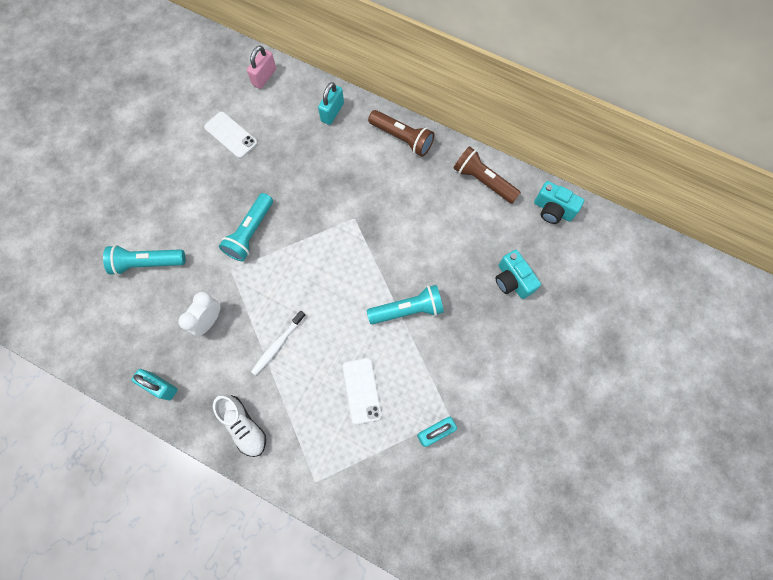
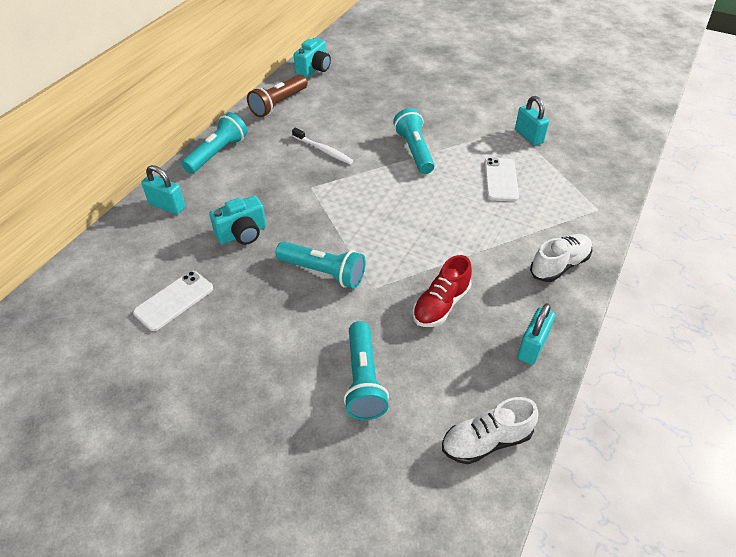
camera: 90 degrees left, 25 degrees down
(88, 341) = (486, 441): none -> white shoe
(209, 320) = (441, 305): white clock -> red shoe
(264, 77) = (90, 270): pink padlock -> none
(277, 345) = (463, 242): white toothbrush -> white toothbrush (323, 150)
(362, 390) = (500, 180): white phone -> white phone turned 75 degrees counterclockwise
(402, 138) = (217, 153): brown flashlight -> turquoise flashlight
(512, 280) = (382, 92): turquoise camera -> turquoise camera (242, 234)

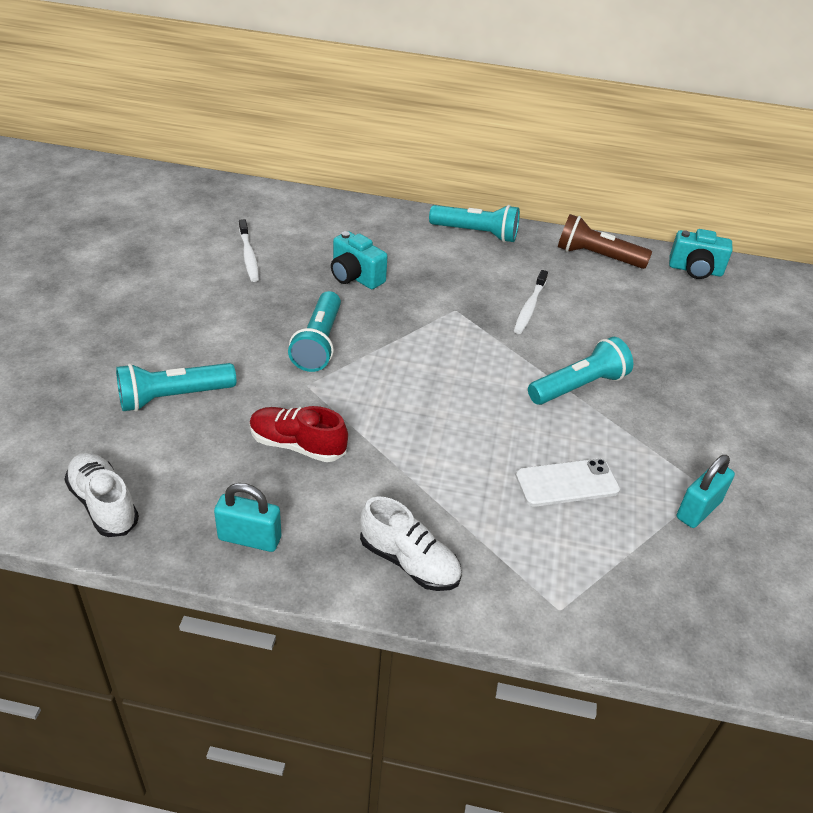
camera: 70 degrees right, 5 degrees down
(167, 206) = (376, 222): turquoise padlock -> none
(174, 300) = (249, 256): white phone -> white toothbrush

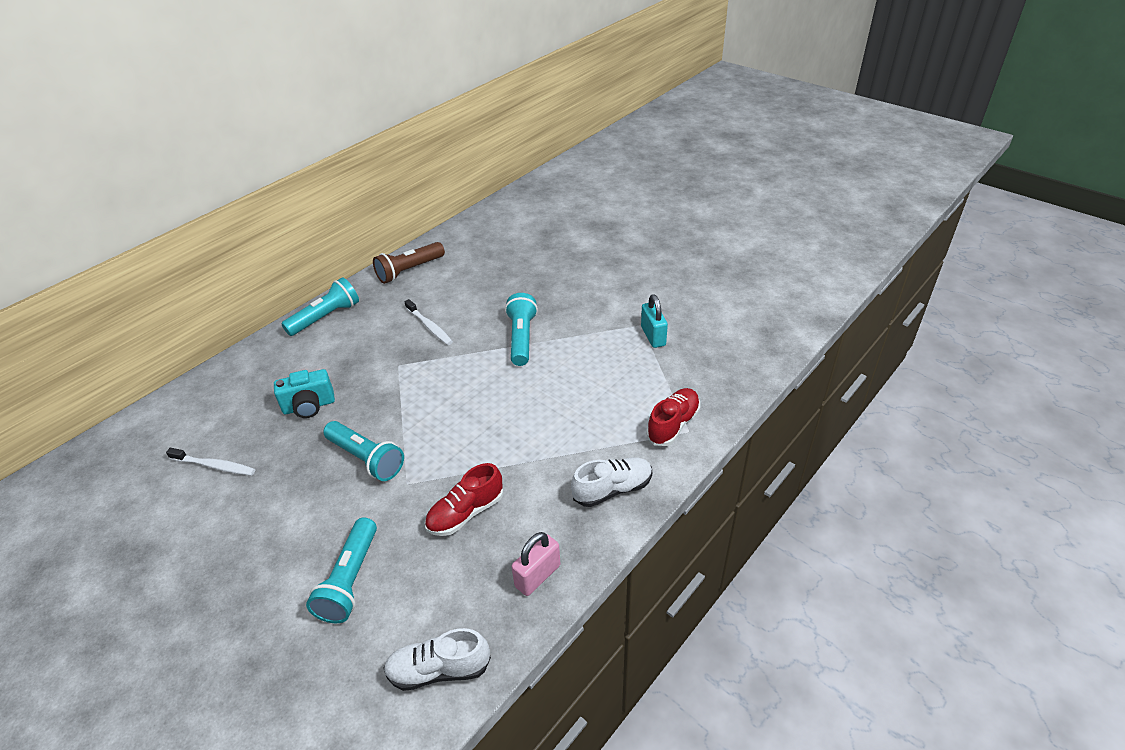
camera: 55 degrees left, 0 degrees up
(250, 538) = (537, 576): turquoise padlock -> pink padlock
(558, 588) = (673, 424): none -> red shoe
(567, 483) = (597, 382): white phone -> none
(695, 270) = (462, 236): turquoise camera -> none

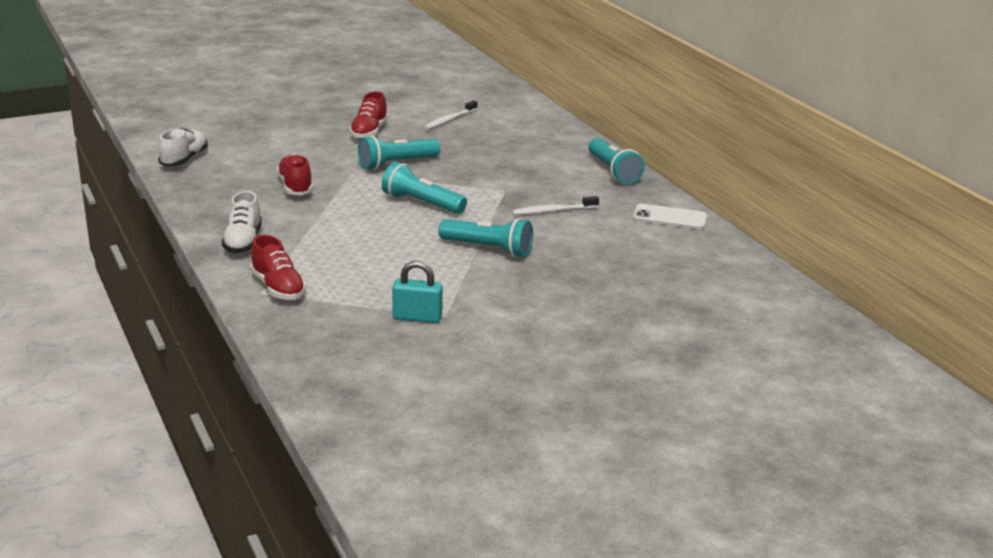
camera: 110 degrees right, 15 degrees down
(276, 521) = (369, 132): none -> red shoe
(309, 406) = (484, 152): turquoise camera -> none
(350, 580) = (287, 146): turquoise flashlight -> turquoise flashlight (422, 203)
(409, 270) = (670, 217): brown flashlight -> white phone
(537, 576) = (206, 198): pink padlock -> none

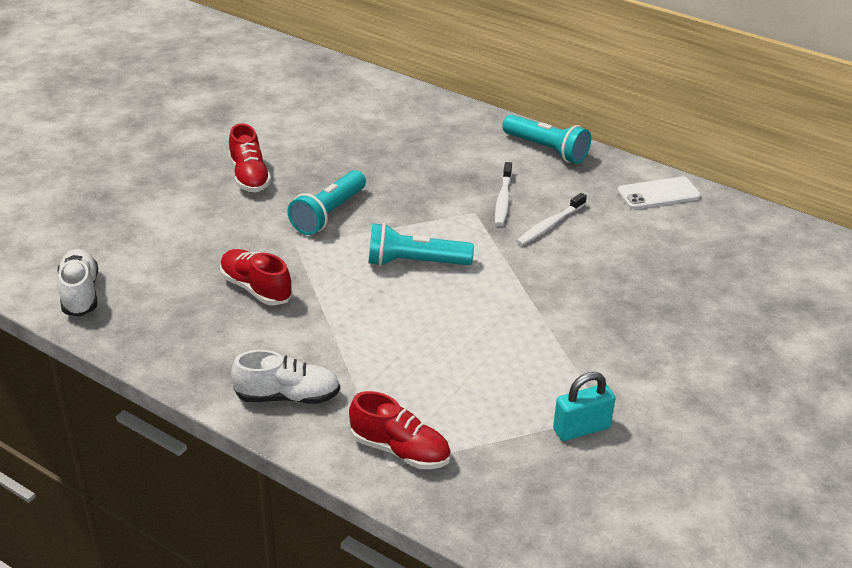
camera: 30 degrees left, 10 degrees up
(243, 242) = (288, 396): white shoe -> white shoe turned 60 degrees counterclockwise
(449, 120) = (316, 130): white toothbrush -> white toothbrush (503, 200)
(488, 249) = (545, 302): turquoise flashlight -> none

